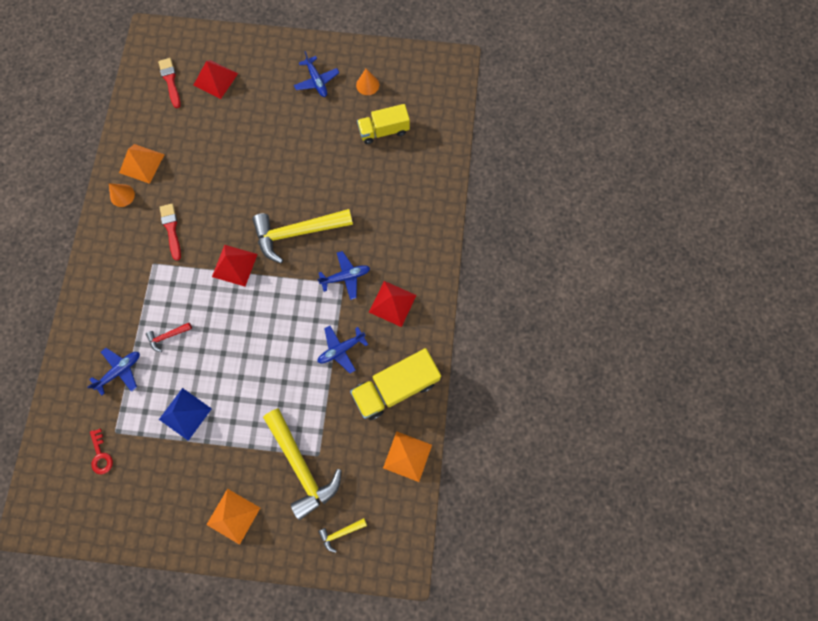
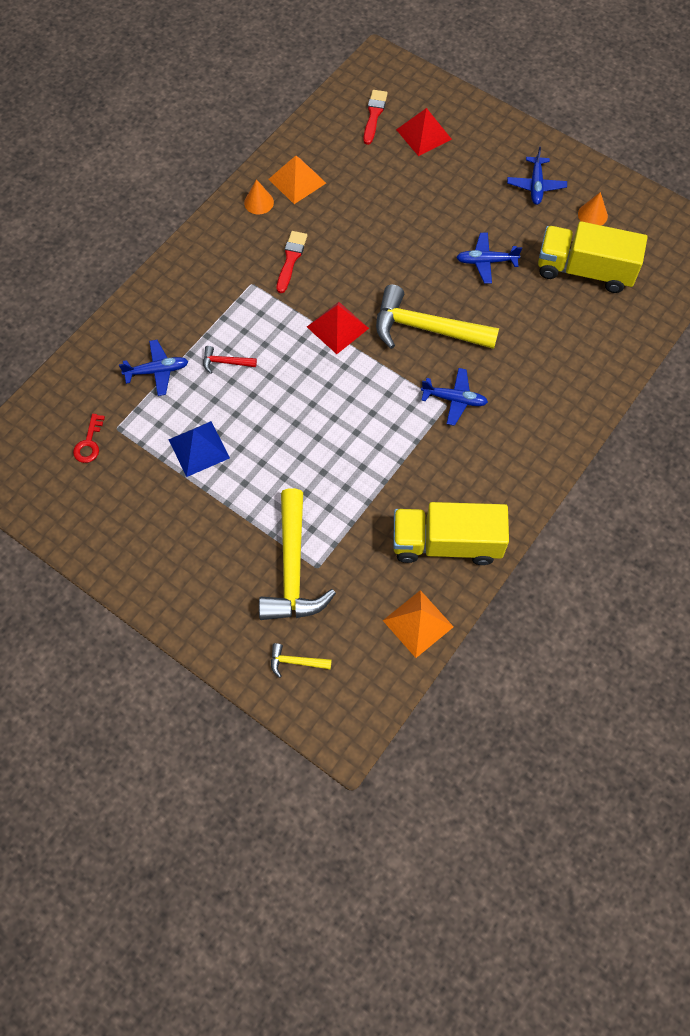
camera: 30 degrees right, 10 degrees down
(233, 516) = (189, 579): orange pyramid -> none
(341, 349) = (406, 472): blue plane -> blue plane (486, 261)
(384, 131) = (584, 270): yellow truck -> yellow truck, size x1.52
(392, 303) = (492, 454): red pyramid -> none

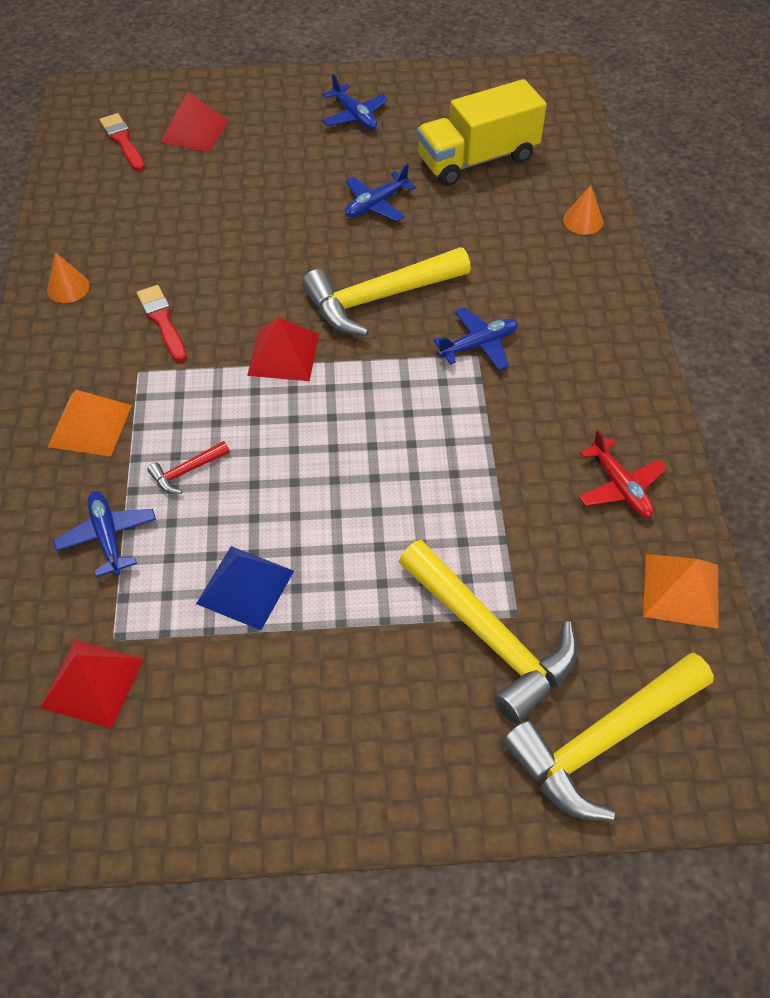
camera: 40 degrees left, 10 degrees down
(89, 443) = (92, 683): red key -> red pyramid
(157, 371) = (108, 536): blue plane -> blue plane turned 60 degrees counterclockwise
(295, 662) = (602, 741): yellow hammer -> yellow hammer, size x2.31
(297, 181) = (94, 243): orange pyramid -> orange pyramid (90, 425)
(446, 543) = (620, 487): yellow truck -> red plane
(592, 215) = (434, 111): orange cone -> orange cone (583, 221)

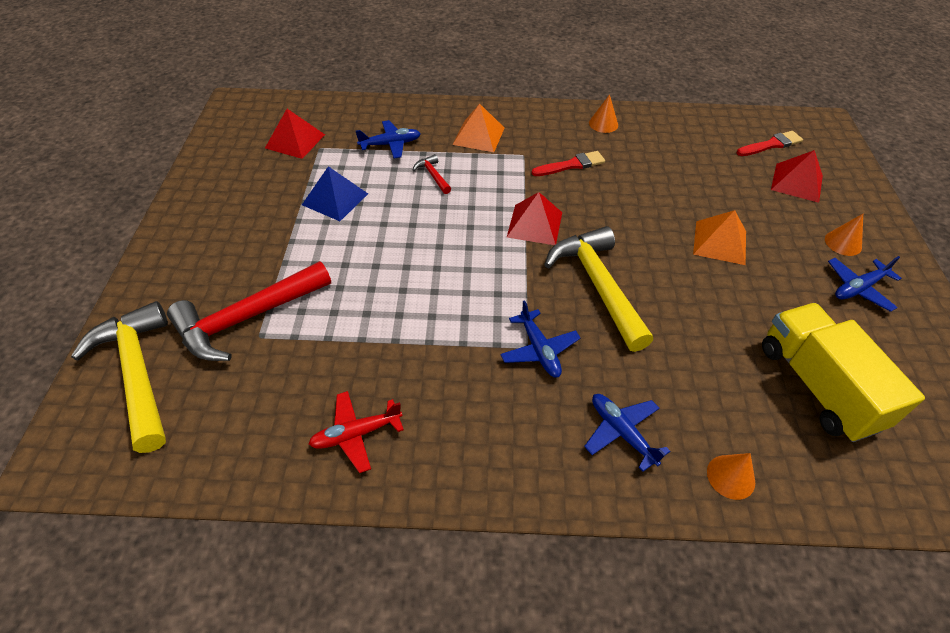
camera: 95 degrees right, 5 degrees down
(292, 114) = (843, 243): none -> orange cone
(376, 204) = (723, 293): blue plane -> blue plane (621, 432)
(491, 638) = (247, 318): yellow hammer -> red hammer
(681, 590) = (235, 460): orange pyramid -> orange pyramid (720, 242)

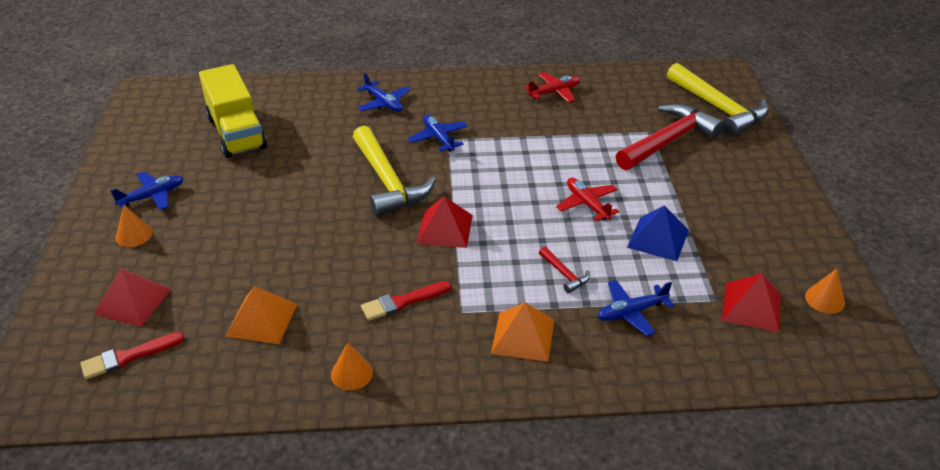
camera: 175 degrees right, 10 degrees down
(386, 240) = (587, 204): none -> red plane
(720, 242) = (260, 226): orange pyramid -> orange pyramid (261, 319)
(731, 477) = (320, 90): orange cone -> orange cone (825, 299)

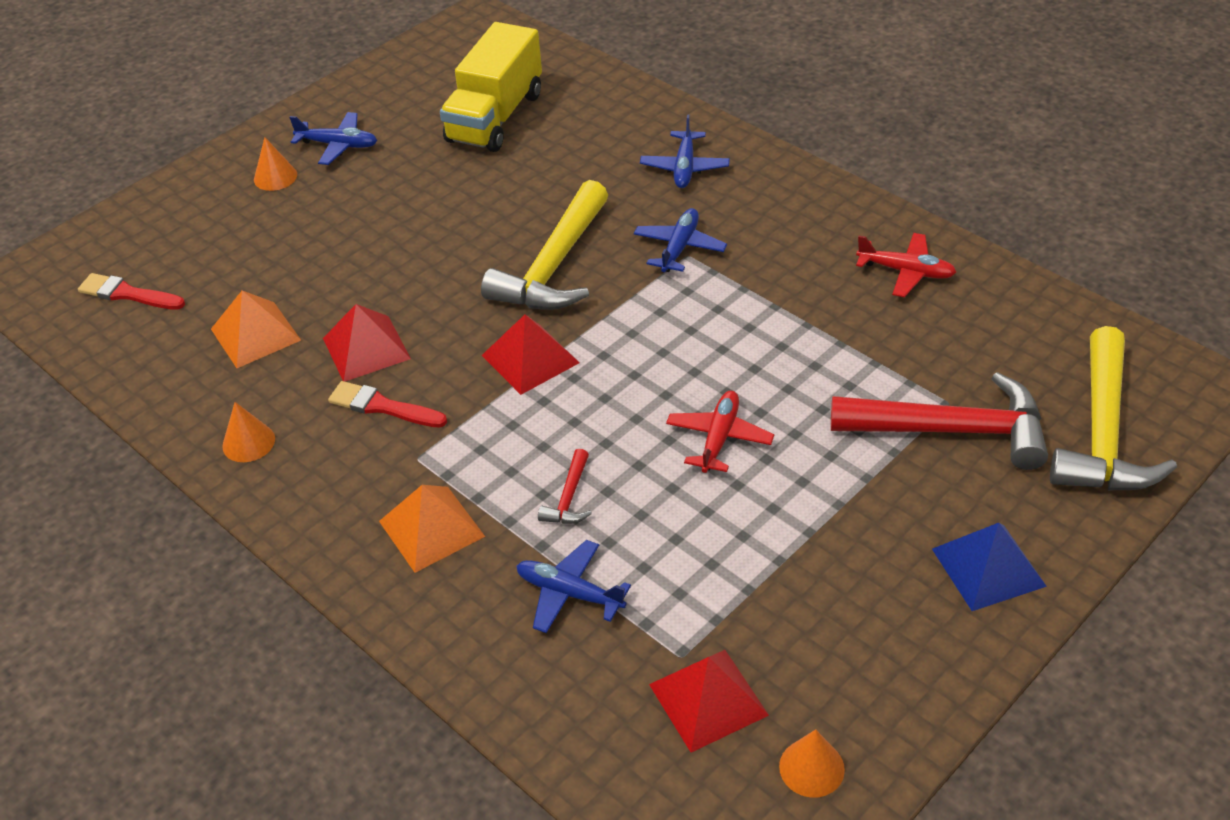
camera: 50 degrees right, 5 degrees up
(133, 301) = (194, 243): red pyramid -> red pyramid (366, 348)
(658, 238) = (733, 538): blue pyramid -> blue pyramid (988, 567)

